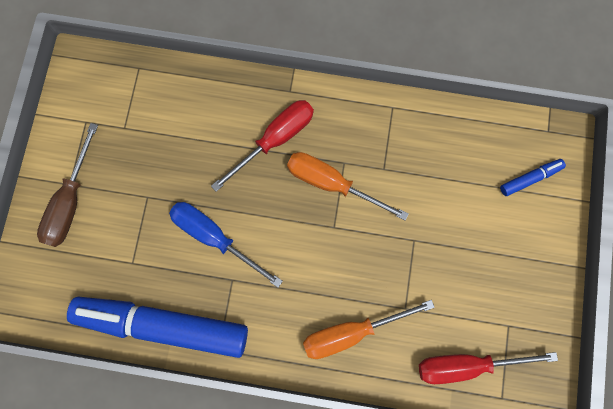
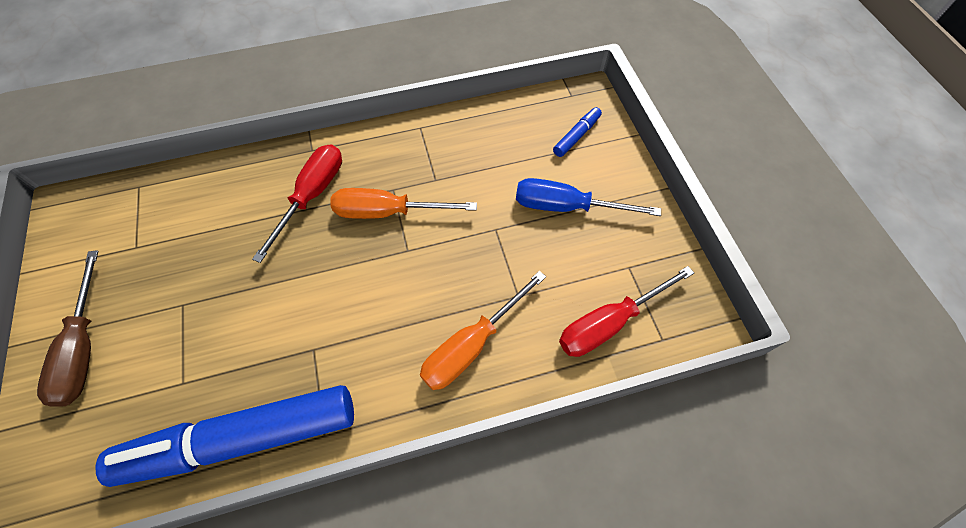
camera: 25 degrees left, 15 degrees down
(214, 238) = (277, 314): blue screwdriver -> blue screwdriver (567, 207)

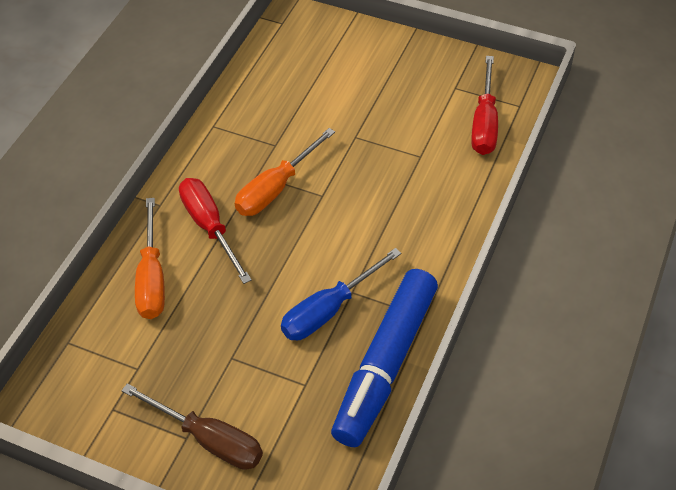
camera: 50 degrees left, 10 degrees down
(472, 345) = (433, 201): orange screwdriver -> orange screwdriver (152, 278)
(567, 207) = (377, 88): blue screwdriver -> blue screwdriver (329, 310)
(576, 136) = (323, 44): blue marker -> none

